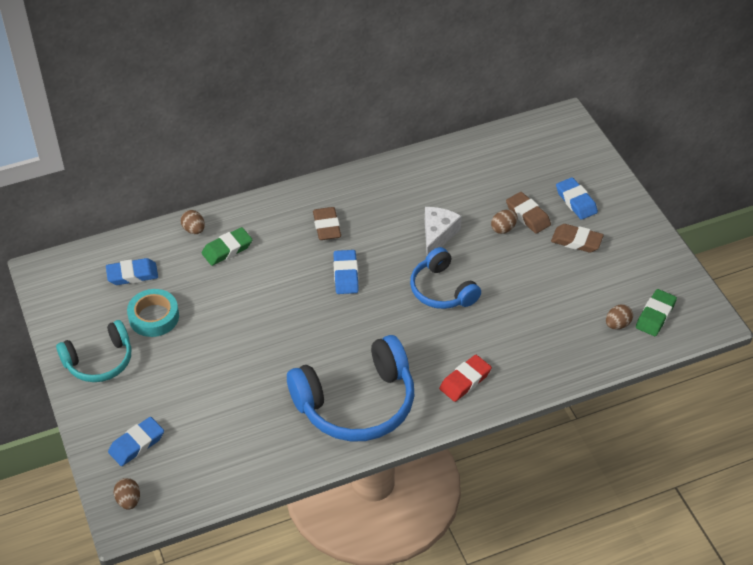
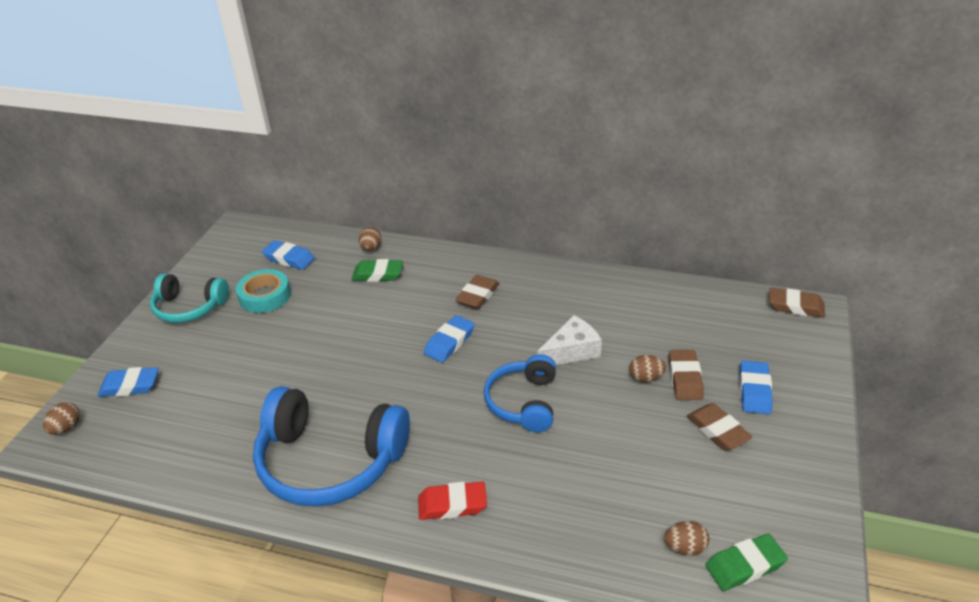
camera: 40 degrees right, 10 degrees down
(552, 122) = (795, 306): none -> brown eraser

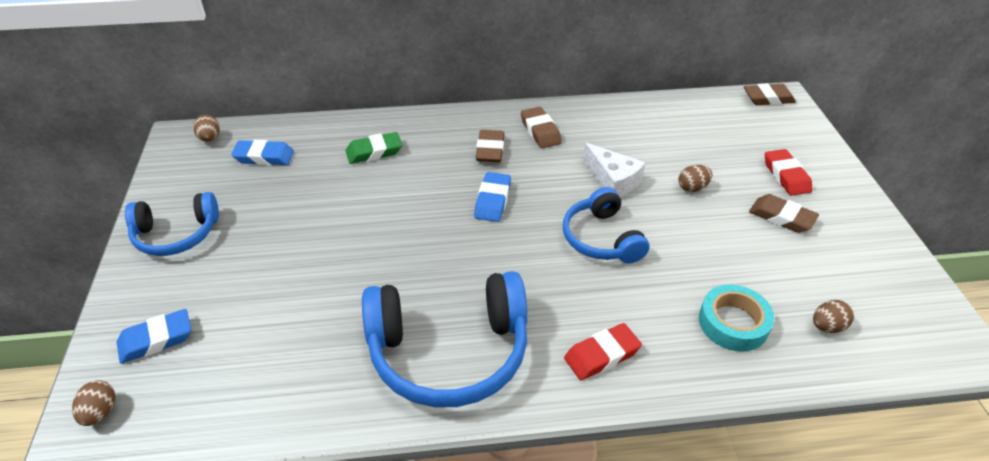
camera: 25 degrees left, 5 degrees up
(189, 307) = (176, 235): turquoise headphones -> blue headphones
(265, 296) = (261, 201): turquoise tape -> turquoise tape (733, 323)
(371, 248) = (349, 128): brown egg -> brown egg (210, 138)
(571, 351) = (612, 180): white cheese -> white cheese turned 105 degrees clockwise
(685, 378) = (724, 180): brown eraser -> brown eraser (540, 131)
(745, 566) = (882, 326): green eraser -> none
(754, 391) = (786, 176): blue eraser -> red eraser

